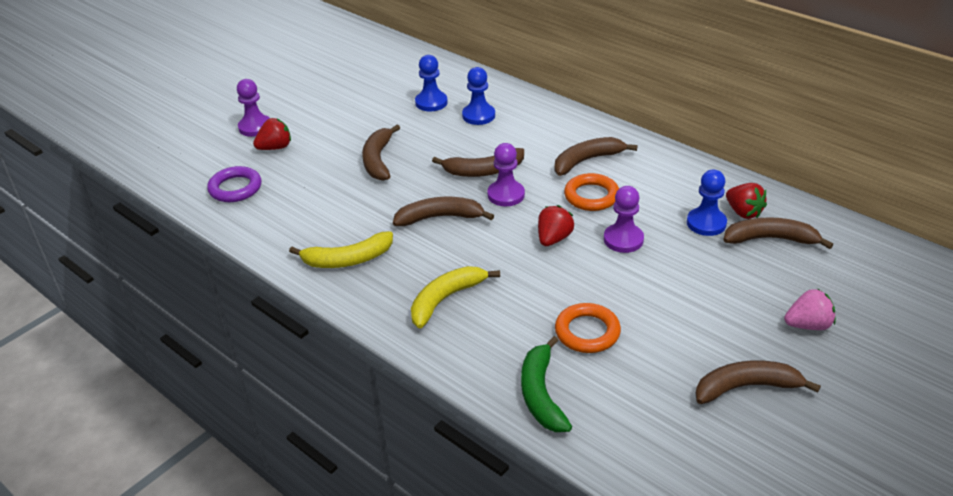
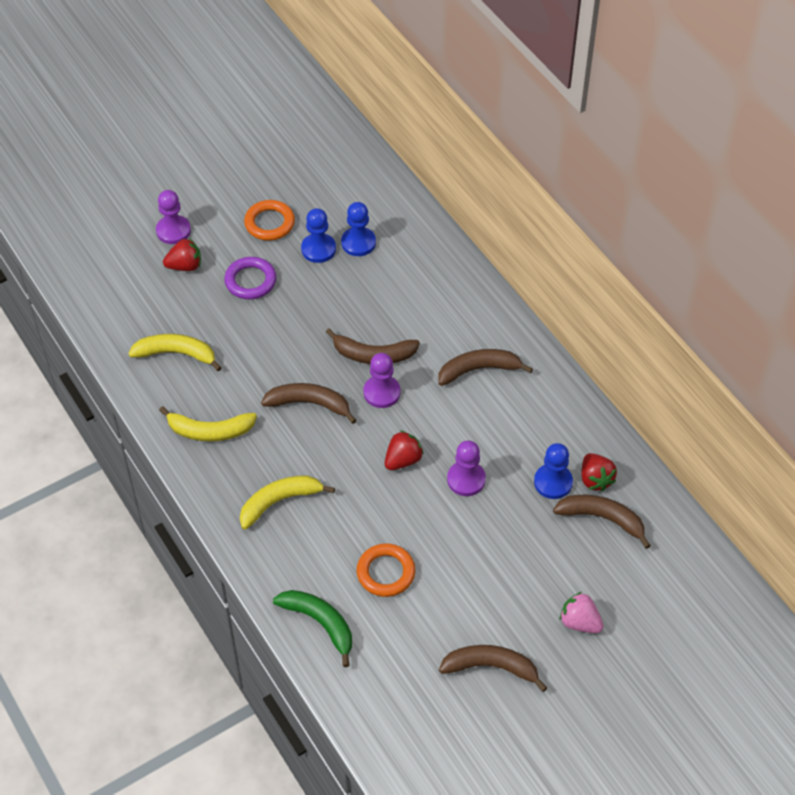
camera: 15 degrees right, 15 degrees up
(235, 188) = (133, 311): purple ring -> purple ring (250, 281)
(290, 209) = (176, 354): none -> yellow banana
(378, 160) = (277, 311): brown banana -> none
(478, 115) = (398, 275): blue pawn -> blue pawn (318, 249)
(541, 394) = (320, 623): green banana -> green banana turned 120 degrees clockwise
(591, 196) = (461, 417): orange ring -> orange ring (269, 223)
(808, 325) = (579, 622): pink strawberry -> pink strawberry turned 150 degrees counterclockwise

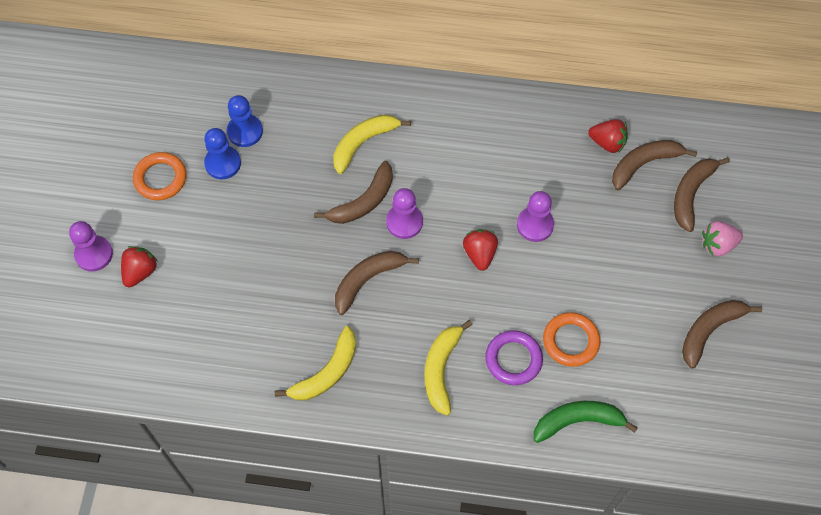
camera: 50 degrees left, 10 degrees up
(176, 354) = (225, 343): yellow banana -> yellow banana (363, 143)
(250, 281) = (205, 234): purple ring -> purple ring (513, 359)
(478, 369) = (444, 142): brown banana -> brown banana (691, 194)
(553, 482) = (586, 171): blue pawn -> none

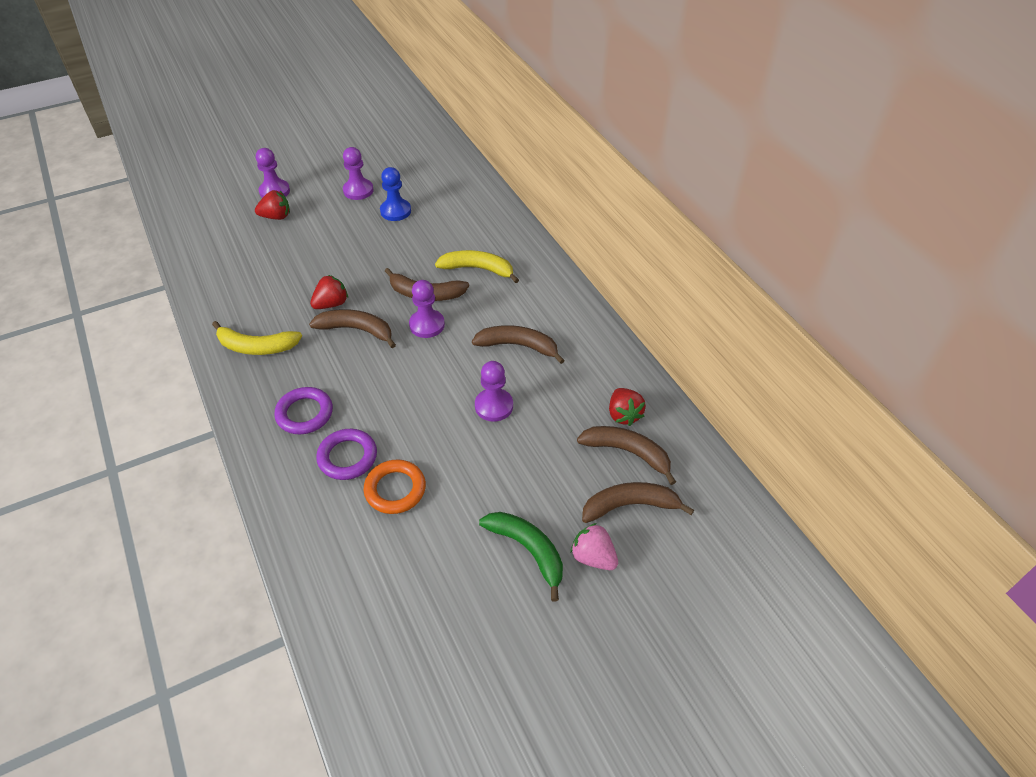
camera: 55 degrees right, 15 degrees down
(160, 178) = (358, 190): orange ring -> purple pawn
(245, 131) = (431, 208): blue pawn -> none
(441, 370) = (304, 413): yellow banana -> purple ring
(480, 254) = (435, 384): red strawberry -> red strawberry (331, 304)
(577, 421) = (314, 536): green banana -> green banana (528, 550)
(709, 331) = (489, 599): brown banana -> brown banana (518, 346)

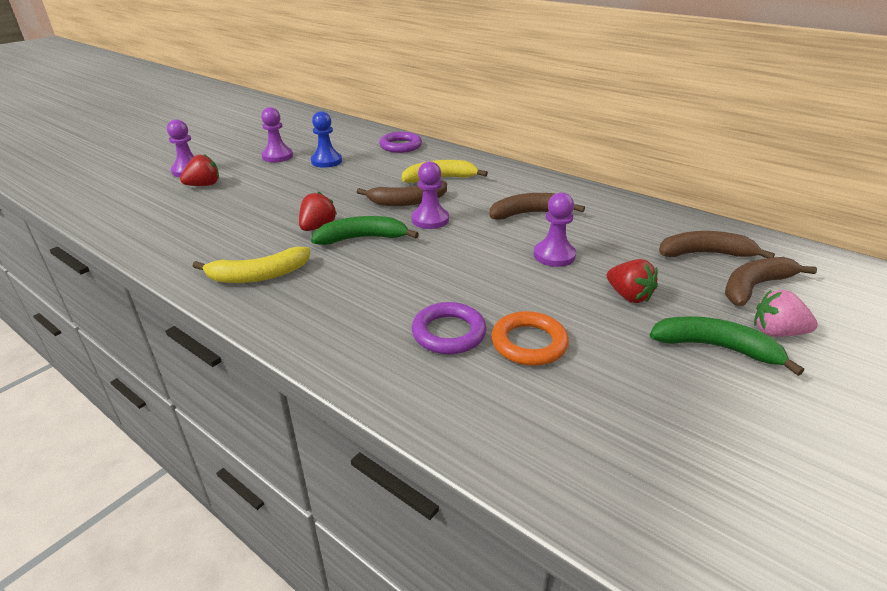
camera: 25 degrees left, 15 degrees down
(304, 413) = (364, 312): purple ring -> purple ring (400, 146)
(356, 330) = (362, 238): brown banana -> green banana
(623, 415) = (669, 232): red strawberry -> red strawberry (628, 296)

